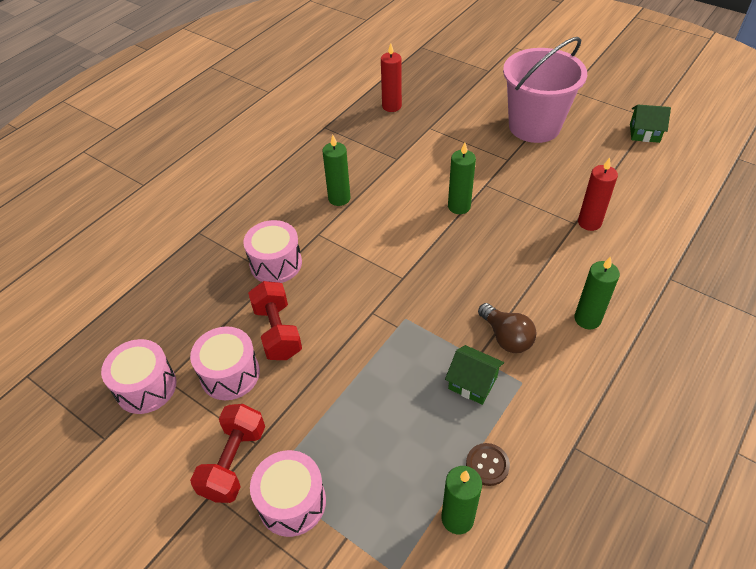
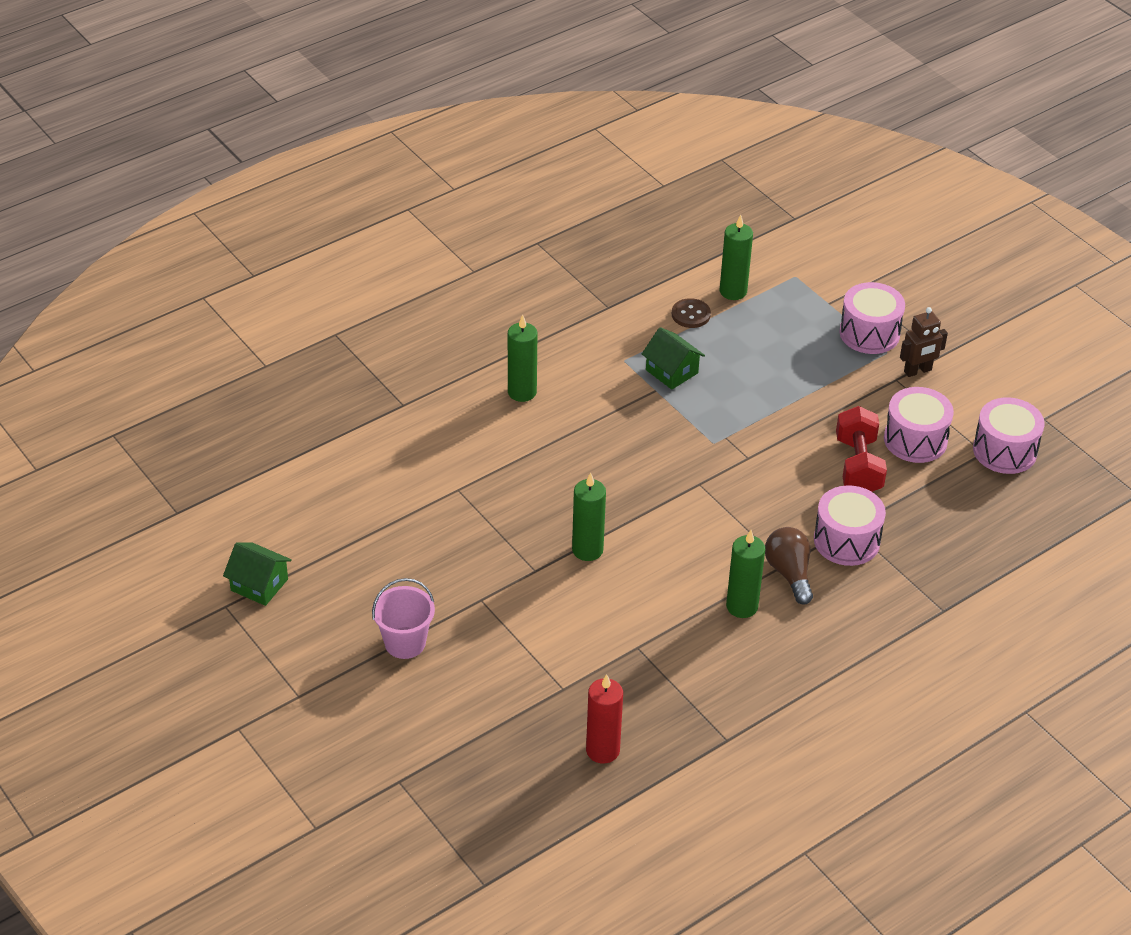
camera: 165 degrees left, 5 degrees down
(234, 462) = (918, 371): red dumbbell -> brown robot
(506, 337) = (616, 398): brown light bulb -> brown light bulb (789, 573)
(534, 126) = (405, 643): pink bucket -> pink bucket, size x0.50
(589, 222) = (440, 485): red candle -> none

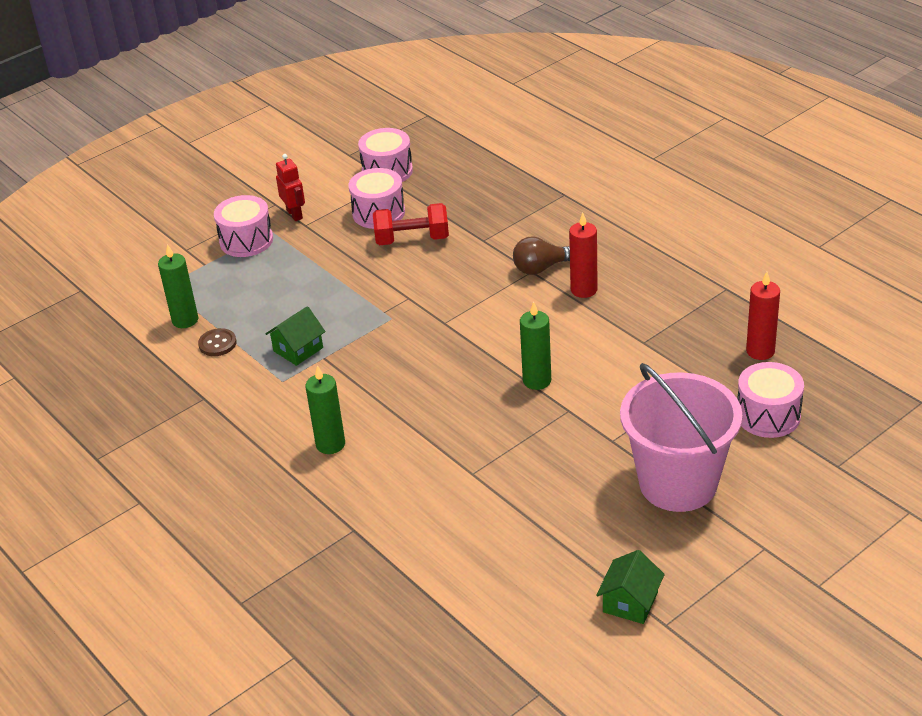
camera: 90 degrees left, 5 degrees down
(405, 643) = (678, 483): pink bucket -> pink bucket, size x1.98
(742, 606) = (584, 290): green candle -> red candle
(846, 541) = (499, 241): pink drum -> pink drum (768, 415)
(918, 371) = (295, 214): brown robot -> red robot

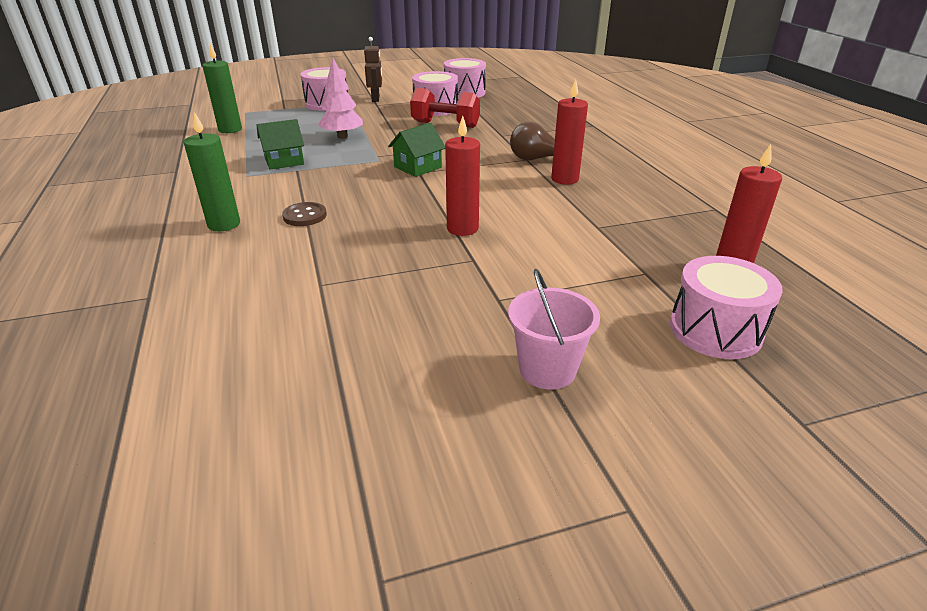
camera: 20 degrees right, 5 degrees down
(217, 344) = (232, 145): brown button -> brown button (305, 216)
(295, 214) = (376, 99): red robot -> brown robot
(320, 293) = (342, 136): none -> pink tree
(537, 380) = (462, 228): green candle -> red candle
(630, 602) = (358, 513): green house -> green house (418, 167)
(678, 483) = (547, 369): pink bucket -> pink bucket, size x0.50

